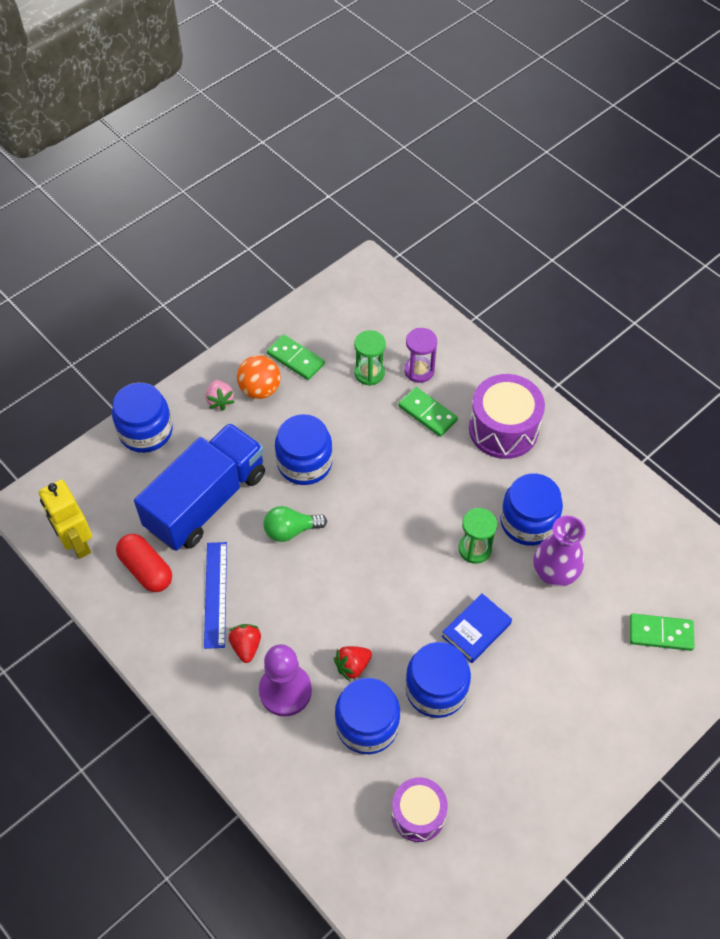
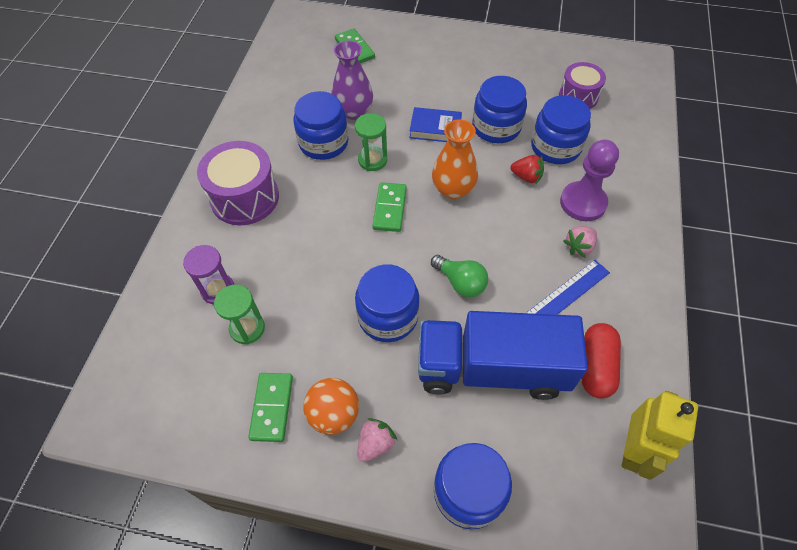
camera: 125 degrees left, 0 degrees up
(246, 646) = (579, 247): red strawberry -> pink strawberry
(388, 592) = (453, 189): none -> orange vase
(427, 413) = (265, 256): green domino -> green domino (390, 208)

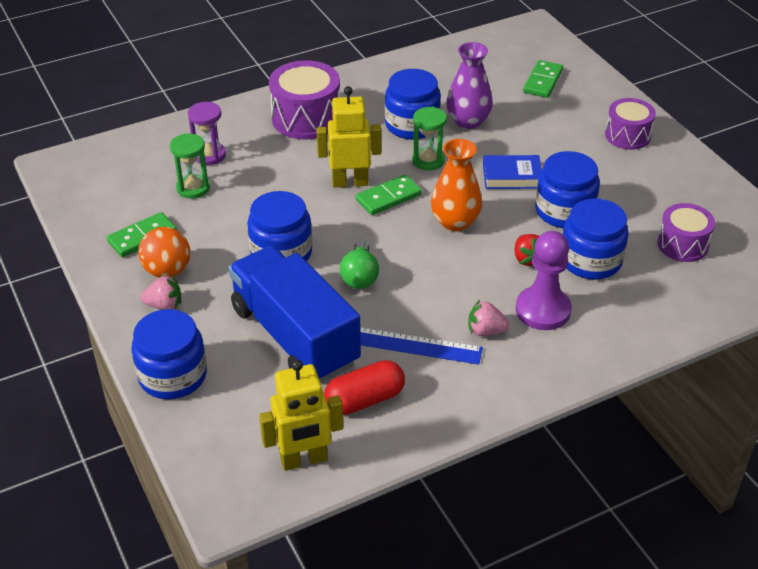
camera: 50 degrees right, 15 degrees down
(349, 220) = (350, 182): none -> yellow robot
(435, 128) = (512, 176): blue book -> blue book turned 60 degrees counterclockwise
(453, 49) = (627, 135): none -> purple drum

